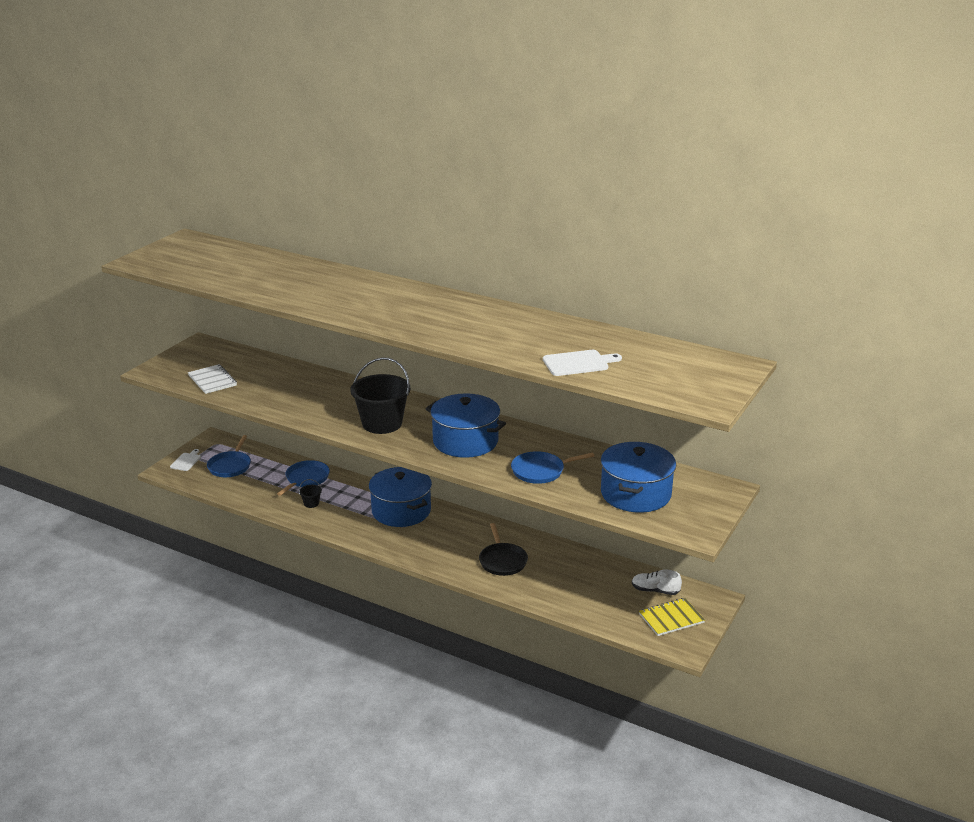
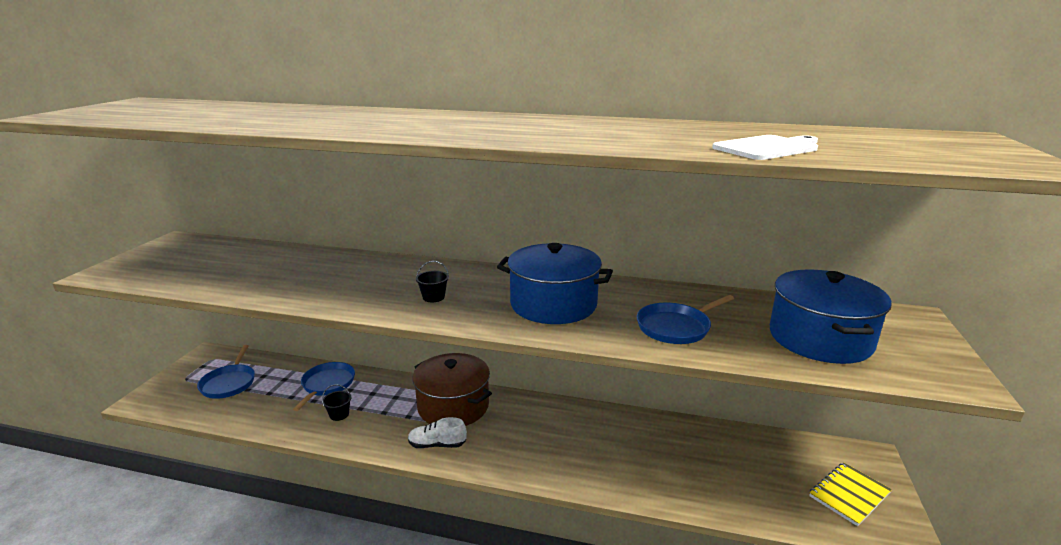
camera: 15 degrees left, 5 degrees down
(186, 461) = (171, 385): white cutting board -> none
(212, 380) = (189, 275): white notebook -> none
(382, 423) = (433, 297): black bucket -> black bucket, size x0.41
(401, 511) = (453, 406): blue pot -> brown pot
(502, 561) = (602, 451): black pan -> none
(655, 590) = (799, 458): white shoe -> white shoe (437, 445)

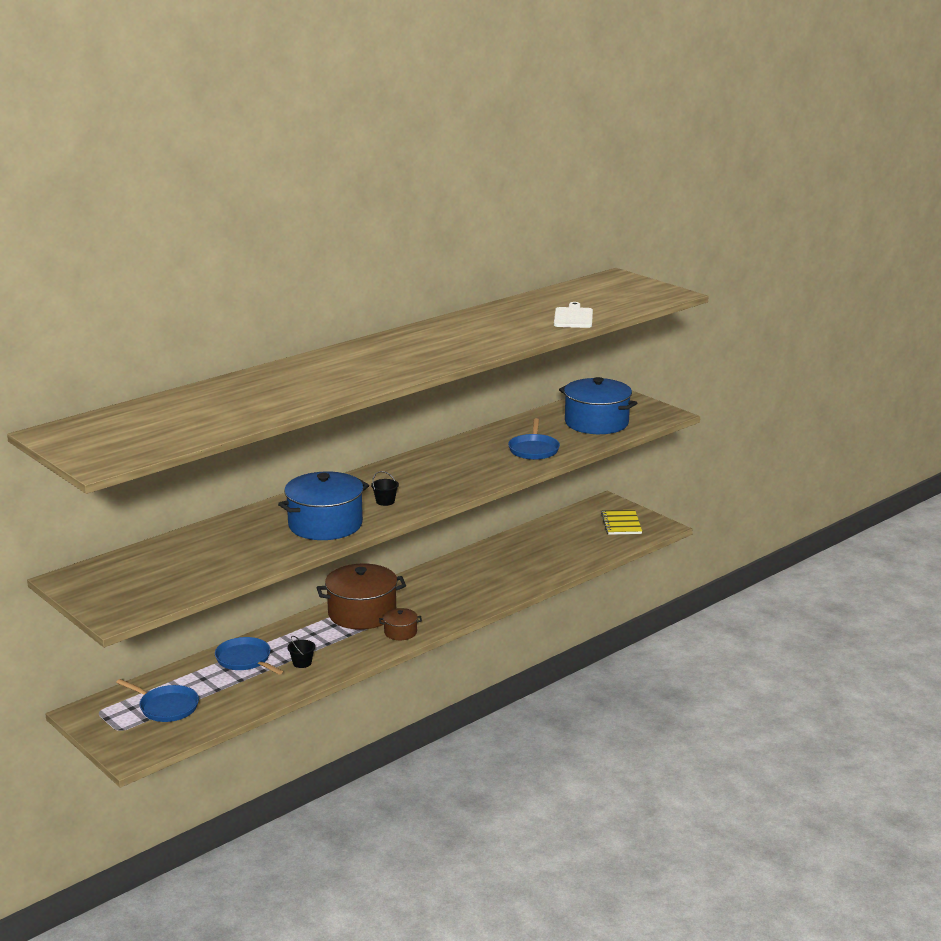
camera: 55 degrees left, 0 degrees up
(437, 445) = (400, 632): white shoe -> brown pot
(553, 304) = (455, 470): blue pot -> blue pot (325, 525)

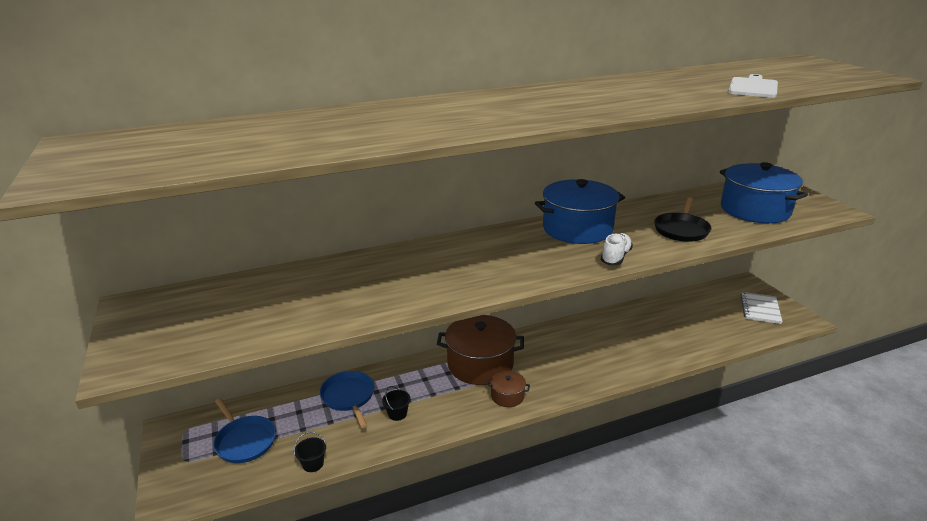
camera: 20 degrees right, 5 degrees up
(325, 525) = (425, 284): blue pot -> blue pot (577, 229)
(385, 501) = (501, 266): black bucket -> black bucket (313, 464)
(482, 480) = (615, 257): none -> white shoe
(534, 449) = (681, 229): blue pan -> black pan
(621, 524) = (760, 309): yellow notebook -> white notebook

